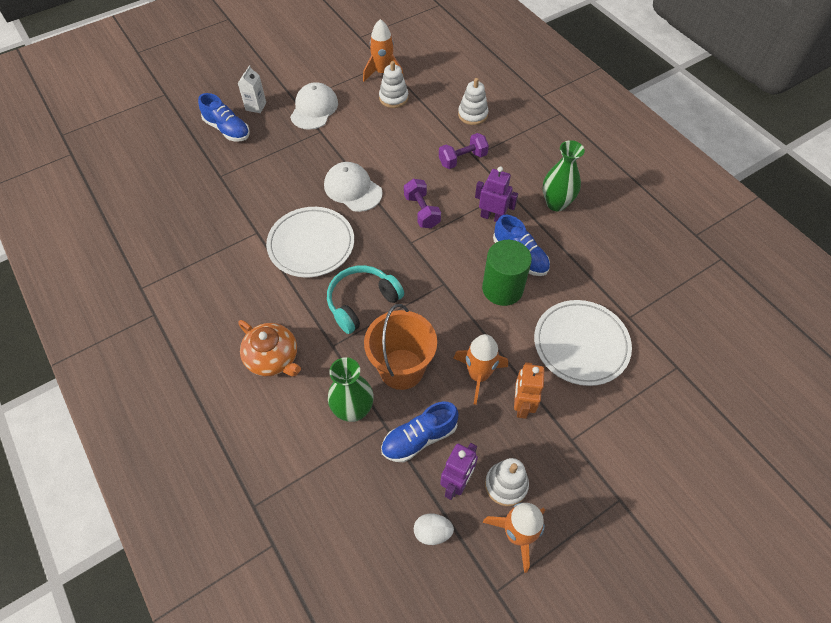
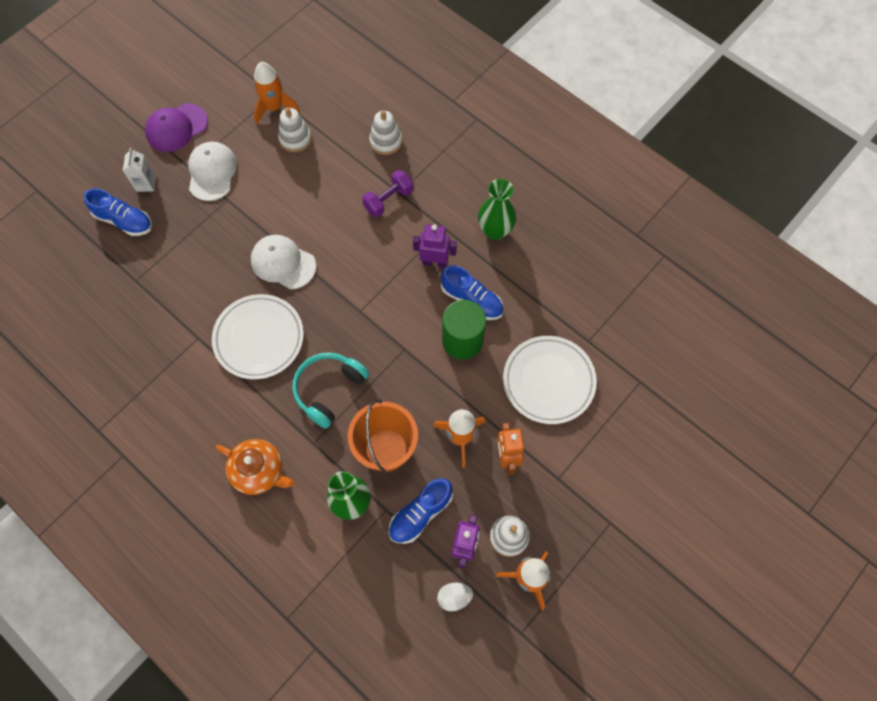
camera: 15 degrees left, 10 degrees up
(296, 72) = (176, 127): none -> purple cap
(422, 211) = (361, 272): purple dumbbell -> none

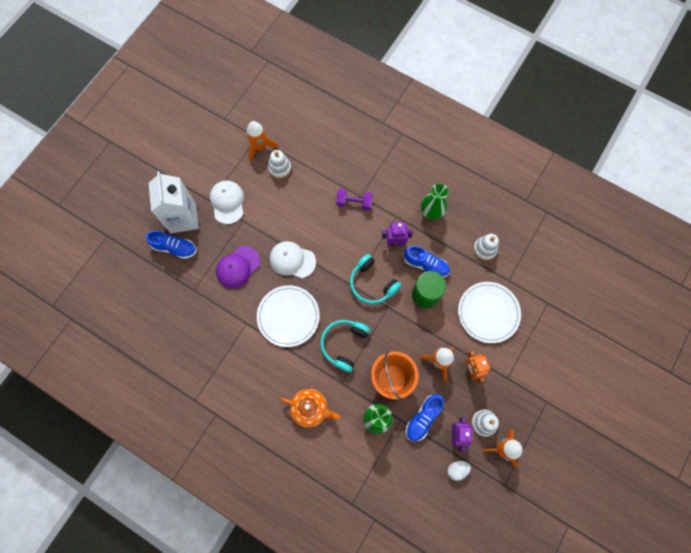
camera: 10 degrees left, 5 degrees up
(146, 183) = (183, 218): white carton -> white carton, size x2.22
(176, 127) = (194, 173): purple cap -> purple cap (238, 267)
(386, 141) = (343, 160): white stacking toy -> white stacking toy (484, 249)
(388, 200) = (354, 203): purple dumbbell -> purple dumbbell turned 60 degrees clockwise
(388, 313) = (372, 283): none -> turquoise headphones

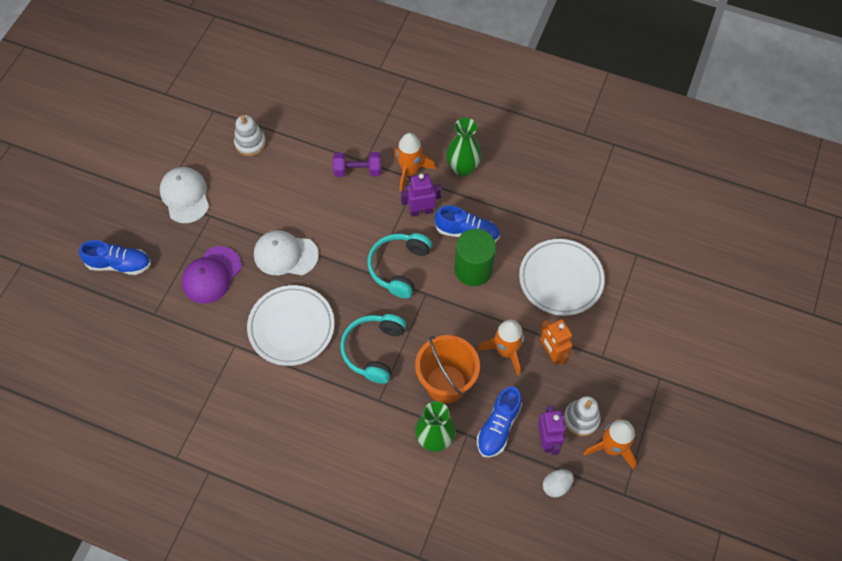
camera: 10 degrees left, 10 degrees down
(183, 218) = (126, 225): white carton -> none
(260, 147) = (219, 121): orange rocket -> orange rocket (410, 171)
(310, 408) = (341, 441): orange teapot -> none
(372, 283) = (399, 267): turquoise headphones -> turquoise headphones turned 75 degrees clockwise
(484, 249) = (541, 201): white stacking toy -> none

